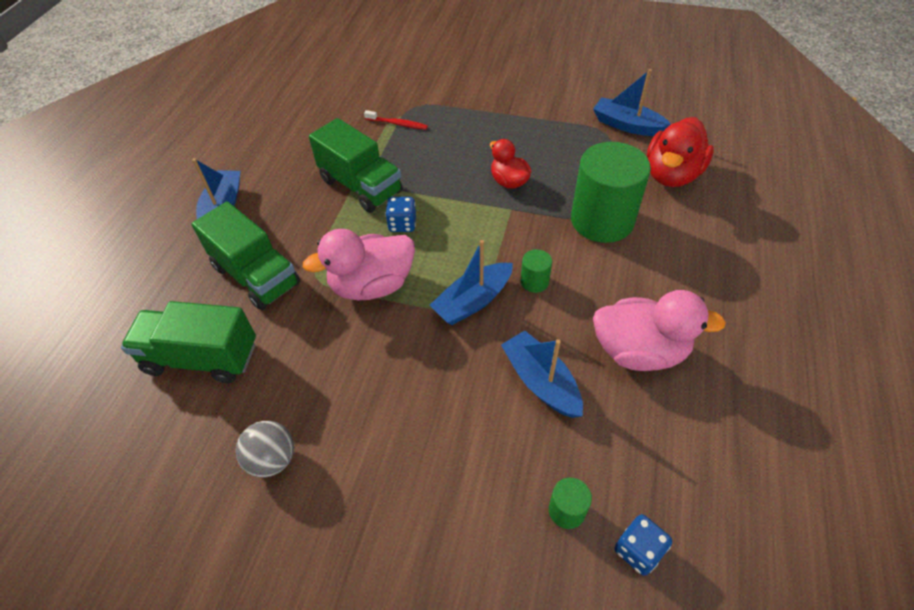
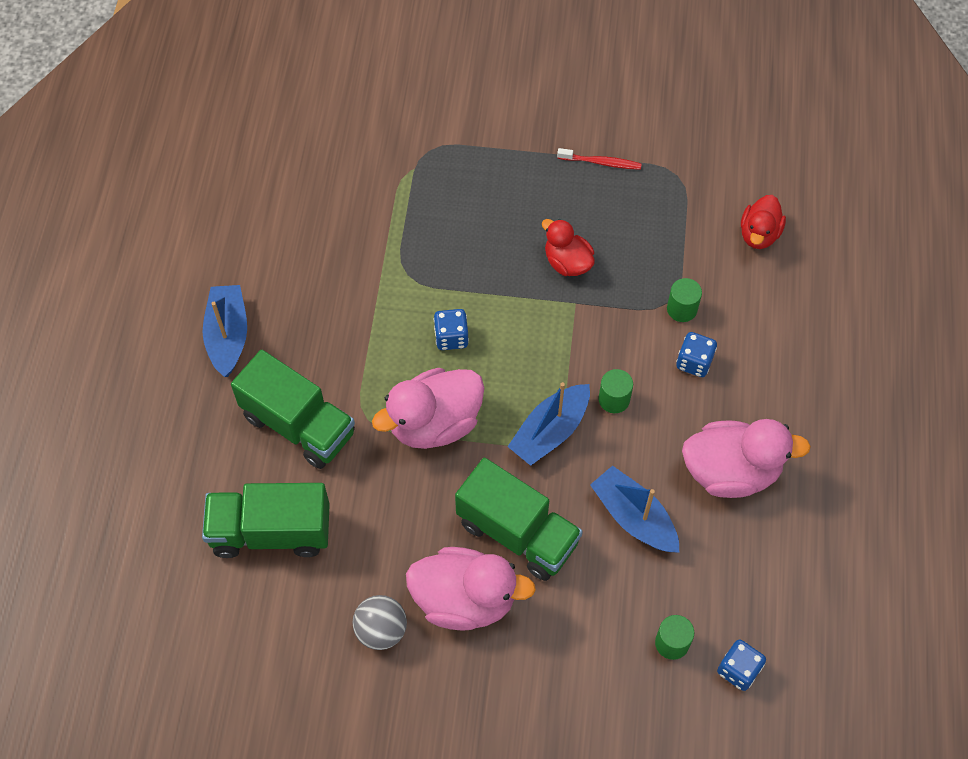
camera: 10 degrees left, 10 degrees up
(361, 186) = (389, 286): green truck -> green truck (517, 533)
(362, 440) = (465, 599): none -> pink duck
(397, 124) = (412, 182): red toothbrush -> red toothbrush (601, 162)
(602, 220) = (682, 309): green cylinder -> green cylinder, size x0.42
(610, 260) = (694, 362): none -> blue dice
(627, 125) = (703, 160): blue boat -> none
(671, 175) = (759, 234): red duck -> red duck, size x0.60

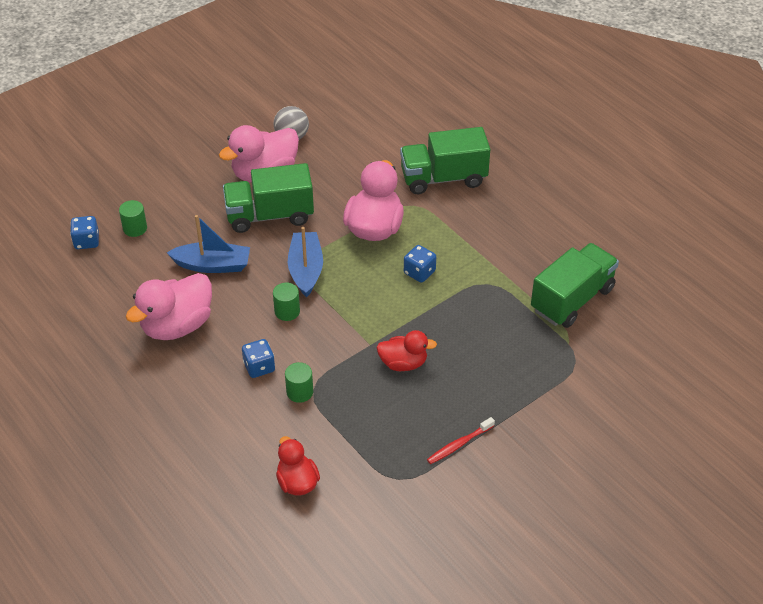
camera: 135 degrees right, 15 degrees down
(228, 336) = (537, 186): blue boat -> none
(271, 532) = (395, 133): green truck -> green truck (572, 299)

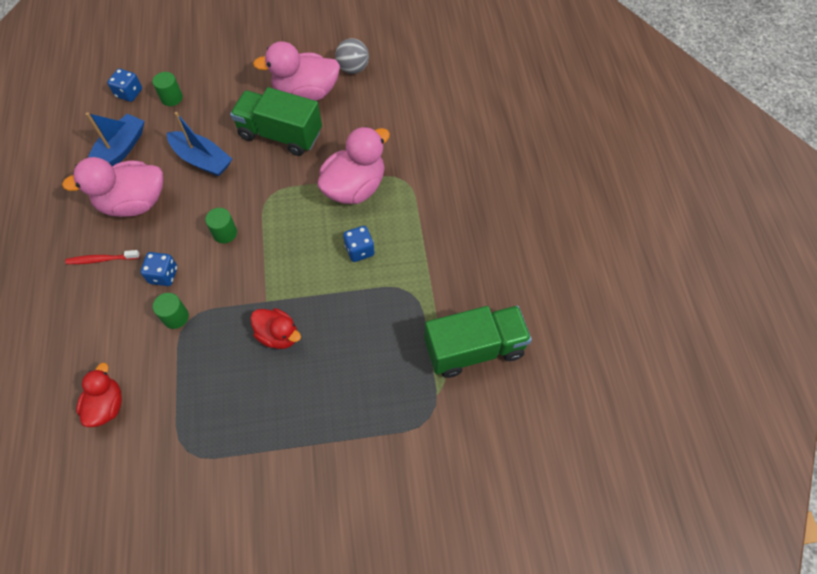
camera: 30 degrees right, 15 degrees up
(306, 270) = (269, 200): blue boat -> blue boat (120, 151)
(443, 178) = (450, 165): green truck -> none
(459, 444) = (262, 446): red toothbrush -> red toothbrush (102, 259)

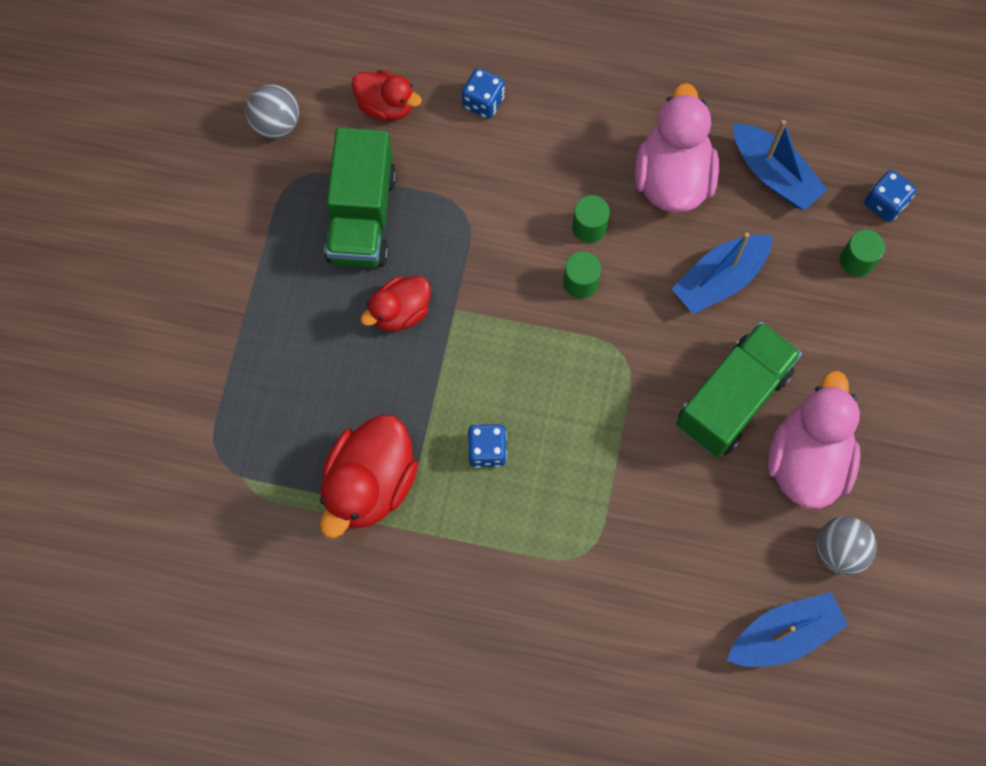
camera: 110 degrees right, 10 degrees up
(102, 259) = (593, 127): red toothbrush -> none
(139, 487) = (276, 124): none -> grey ball
(163, 275) = (541, 195): blue dice -> blue dice (483, 102)
(175, 317) = (474, 198): green cylinder -> green cylinder (589, 227)
(355, 187) = (596, 477): pink duck -> none
(409, 310) = (370, 484): none -> red duck
(410, 81) = (783, 634): none -> blue boat
(474, 349) = (282, 548): green truck -> green truck (362, 216)

